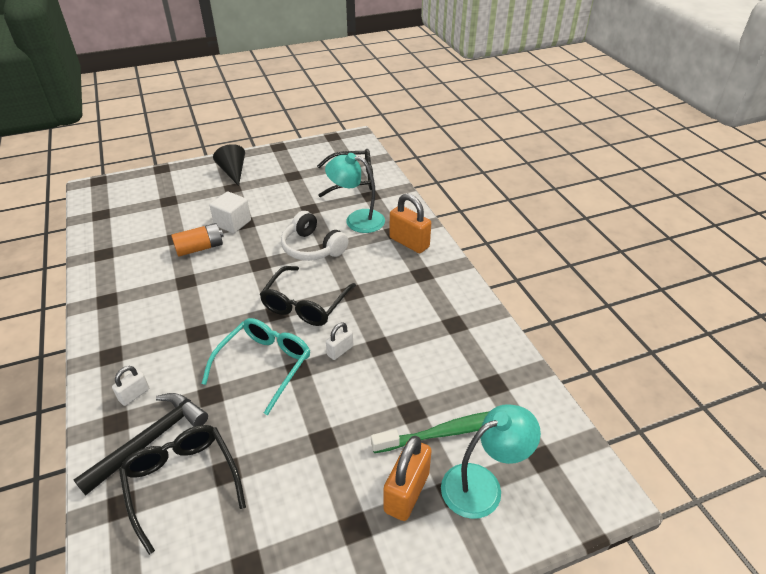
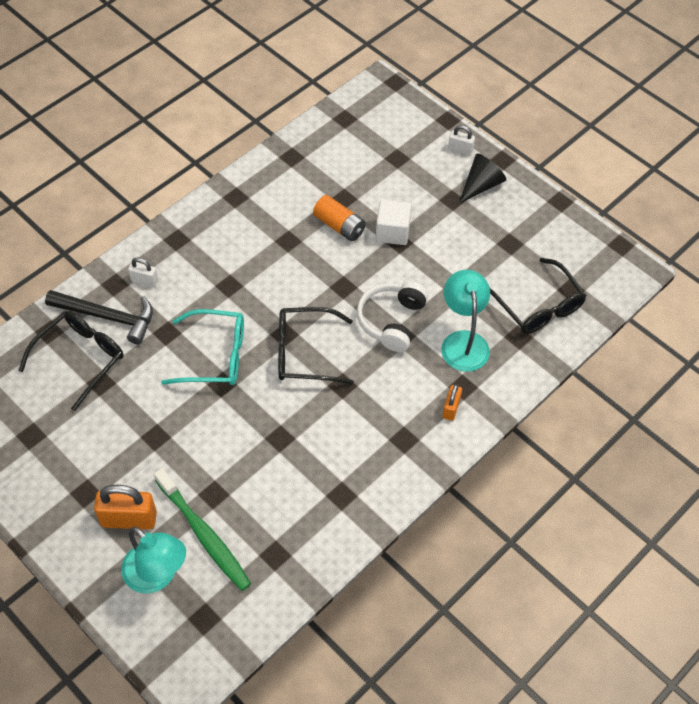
camera: 65 degrees right, 15 degrees up
(340, 351) = (259, 408): white padlock -> white padlock (460, 149)
(409, 242) = (451, 408): orange padlock -> orange padlock, size x0.56

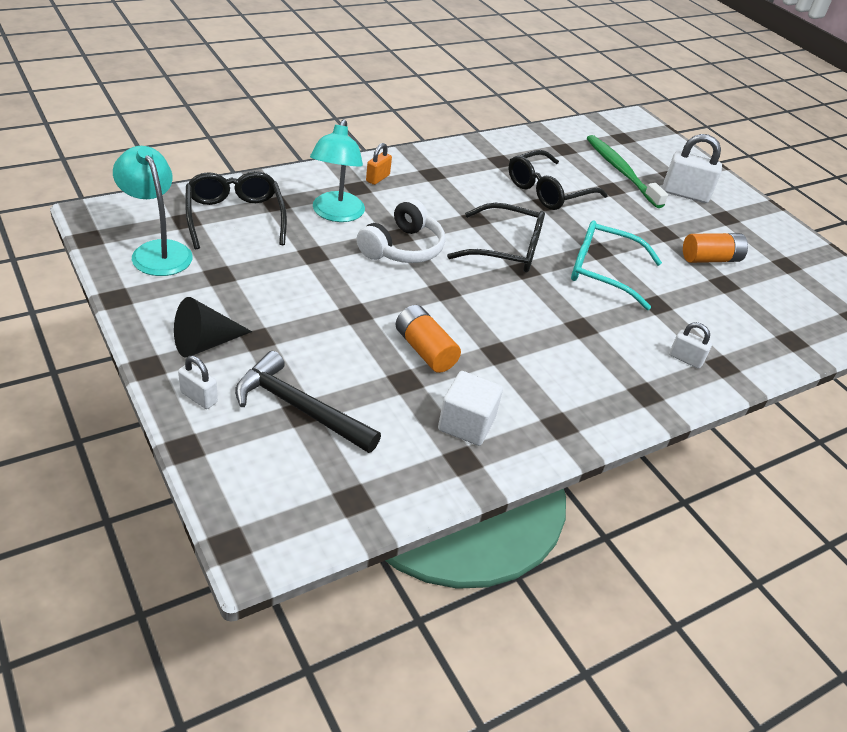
camera: 170 degrees left, 15 degrees down
(80, 359) = (750, 307): black glasses -> black glasses (548, 191)
(107, 317) = (726, 335): black hammer -> black hammer (299, 408)
(111, 413) = (710, 259): none -> orange battery
(129, 519) = (685, 194): orange padlock -> white padlock
(157, 576) = (659, 163): turquoise lamp -> turquoise lamp (157, 251)
(392, 232) = (358, 325): white cube -> white cube (466, 424)

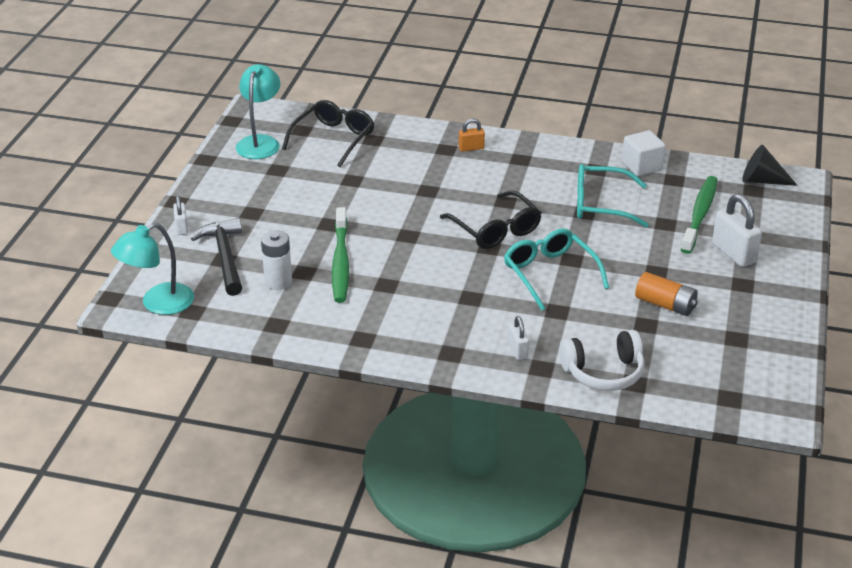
camera: 50 degrees right, 5 degrees down
(205, 343) = (220, 203): black cone -> black cone (762, 181)
(336, 214) = (404, 161): turquoise lamp -> turquoise lamp (158, 304)
(396, 406) = (278, 282): none -> white battery
(402, 248) = (418, 199): white headphones -> white headphones (603, 372)
(425, 350) = (340, 262): orange battery -> green toothbrush
(466, 424) = (305, 310): white cube -> white cube (641, 166)
(548, 191) = (601, 205): black glasses -> turquoise glasses

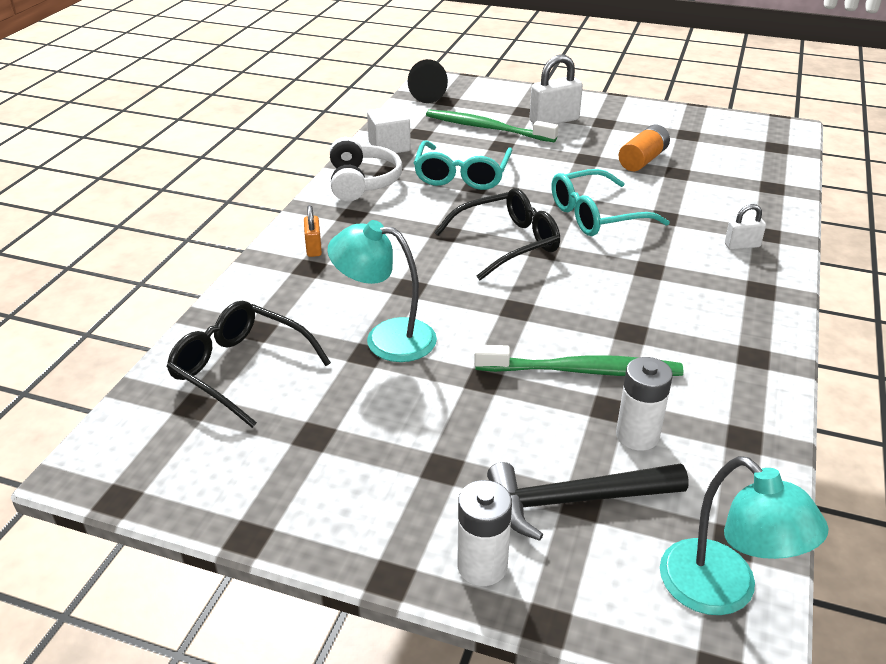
camera: 85 degrees left, 0 degrees up
(181, 228) = (482, 566): white padlock -> white battery
(260, 142) = (215, 458): turquoise lamp -> turquoise lamp (386, 338)
(603, 372) = (762, 201): white headphones -> white headphones (362, 182)

